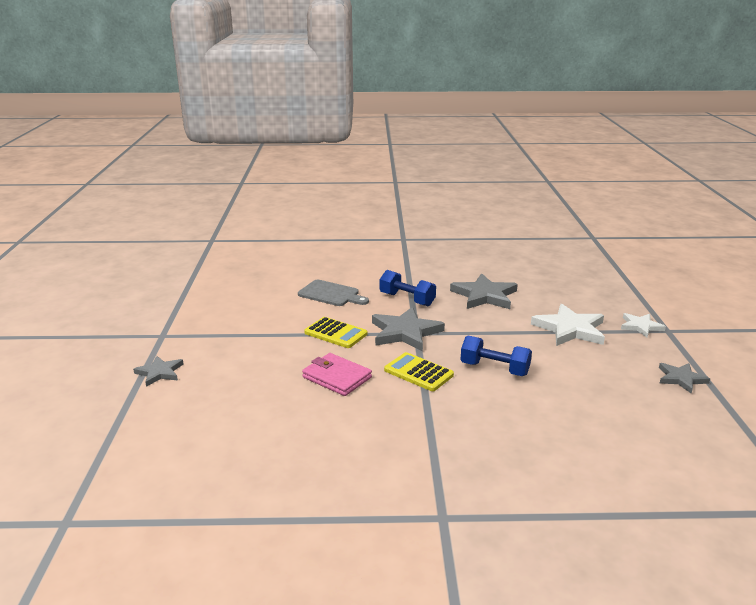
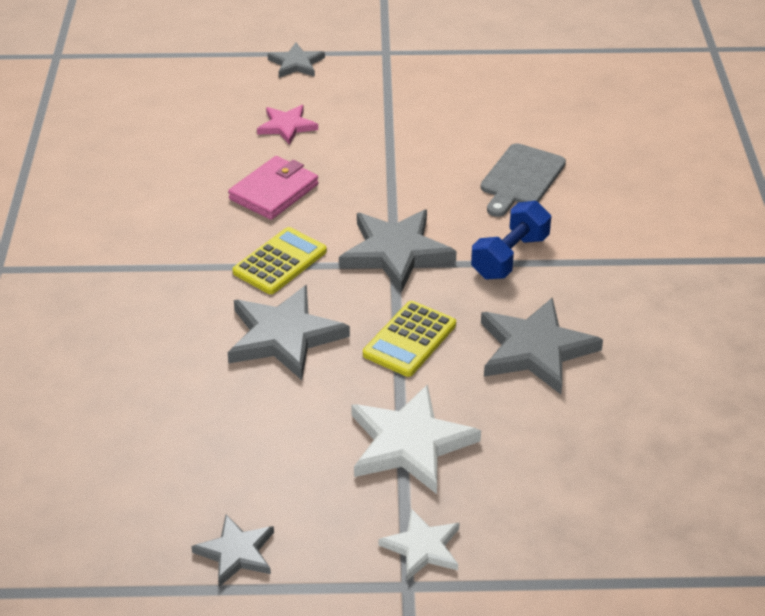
camera: 90 degrees right, 15 degrees up
(251, 374) = (287, 126): none -> pink star
(335, 333) = (392, 187): yellow calculator -> yellow calculator (409, 340)
(494, 369) = (284, 336): blue dumbbell -> grey star

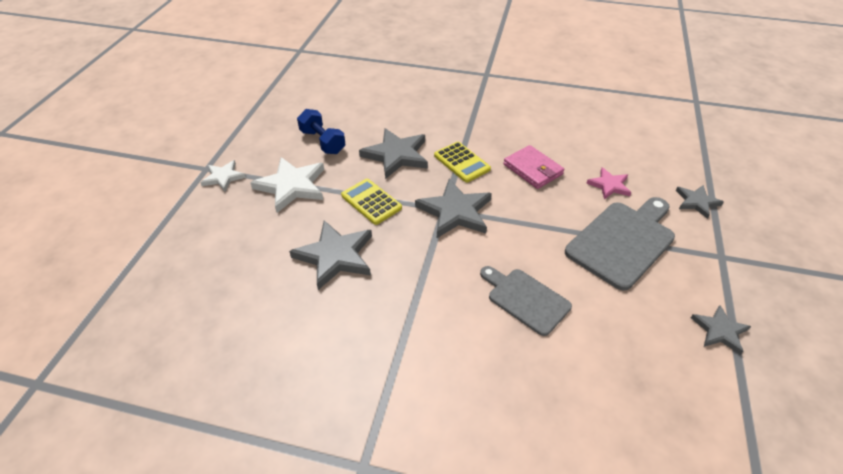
camera: 105 degrees right, 5 degrees up
(236, 553) = (262, 123): grey star -> grey star (719, 331)
(391, 115) = (623, 241): none -> grey cutting board
(510, 257) = (431, 267): blue dumbbell -> blue dumbbell (322, 142)

